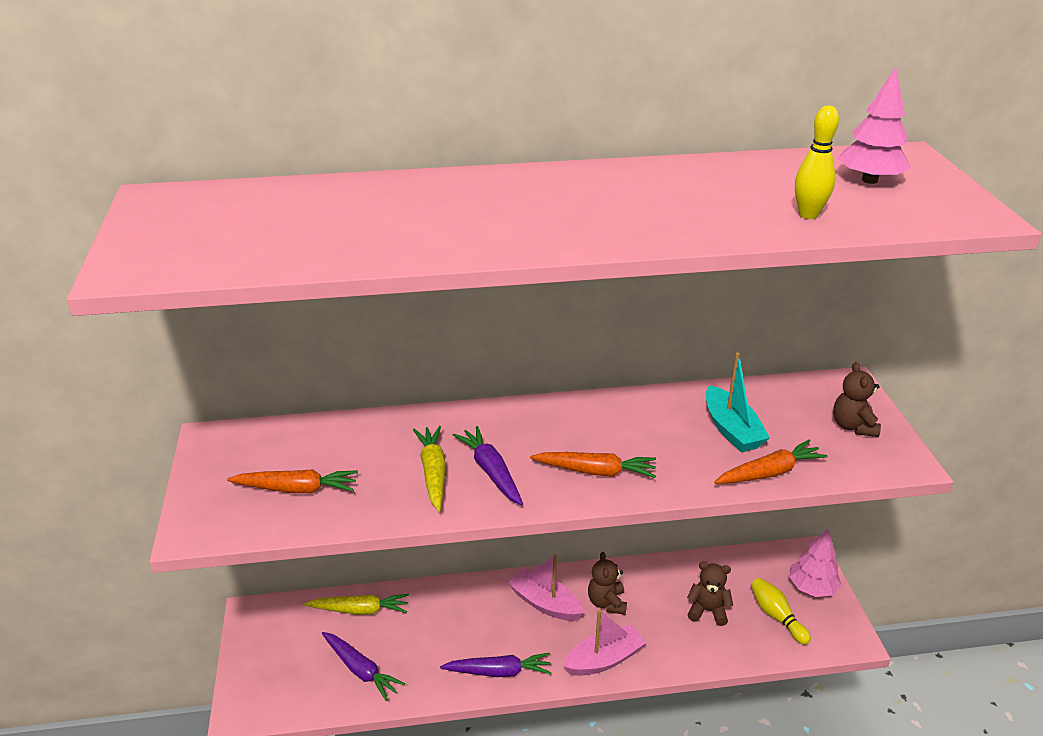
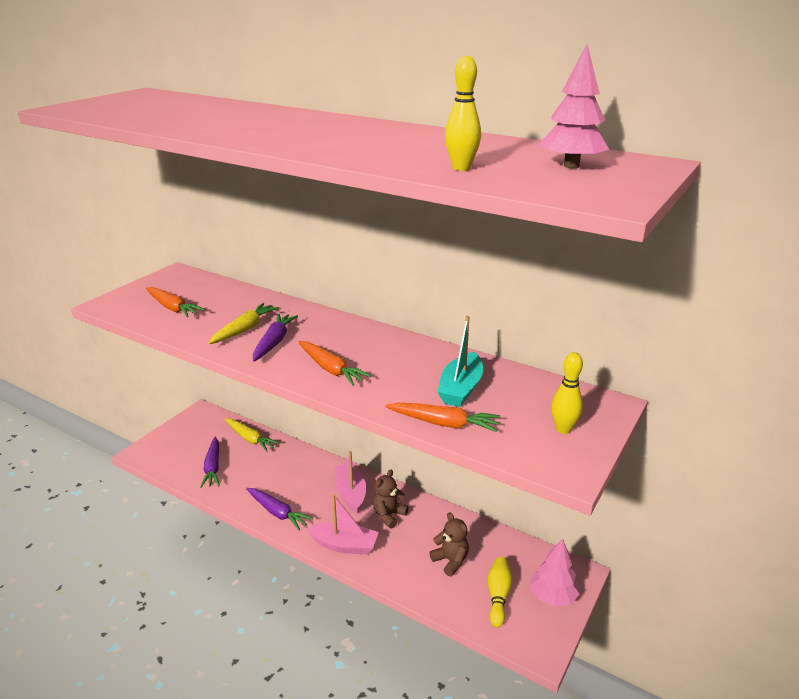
camera: 40 degrees right, 5 degrees down
(853, 426) = (563, 429): brown teddy bear -> yellow bowling pin

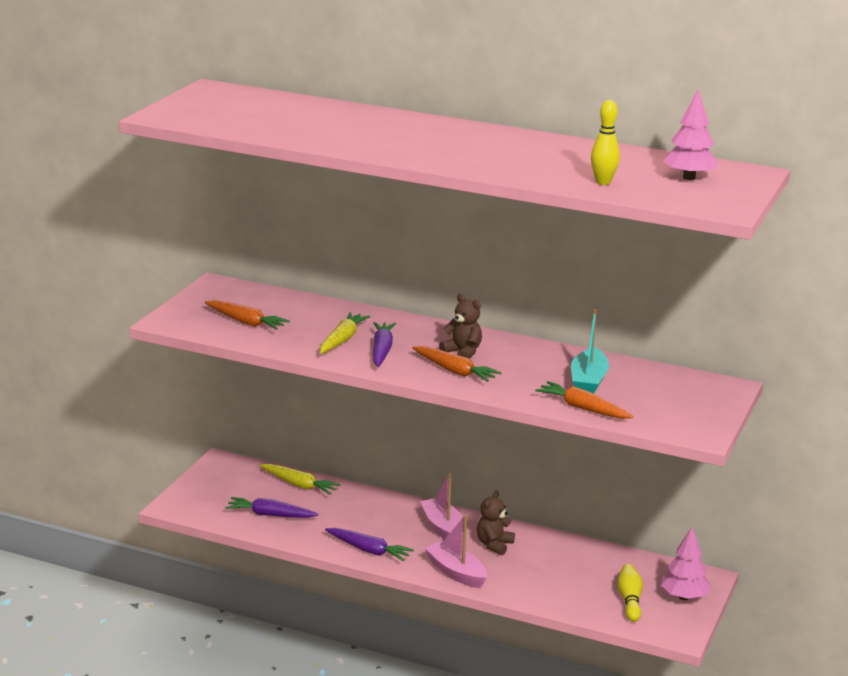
camera: 10 degrees left, 5 degrees down
(213, 467) = (270, 515): purple carrot -> purple carrot turned 120 degrees clockwise
(344, 545) = (456, 572): pink boat -> pink boat turned 135 degrees counterclockwise
(444, 423) = (583, 408): orange carrot -> orange carrot turned 150 degrees counterclockwise
(450, 561) = (573, 577): brown teddy bear -> brown teddy bear (462, 352)
(563, 429) = (690, 407): yellow bowling pin -> none

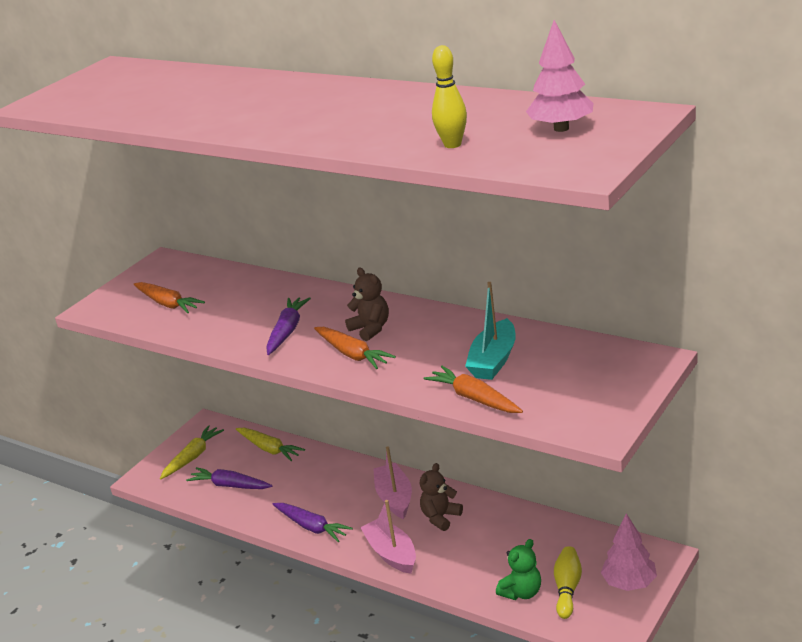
camera: 15 degrees right, 5 degrees up
(342, 340) = (253, 320): yellow carrot -> yellow carrot (192, 457)
(589, 603) = (522, 592): none -> green teddy bear

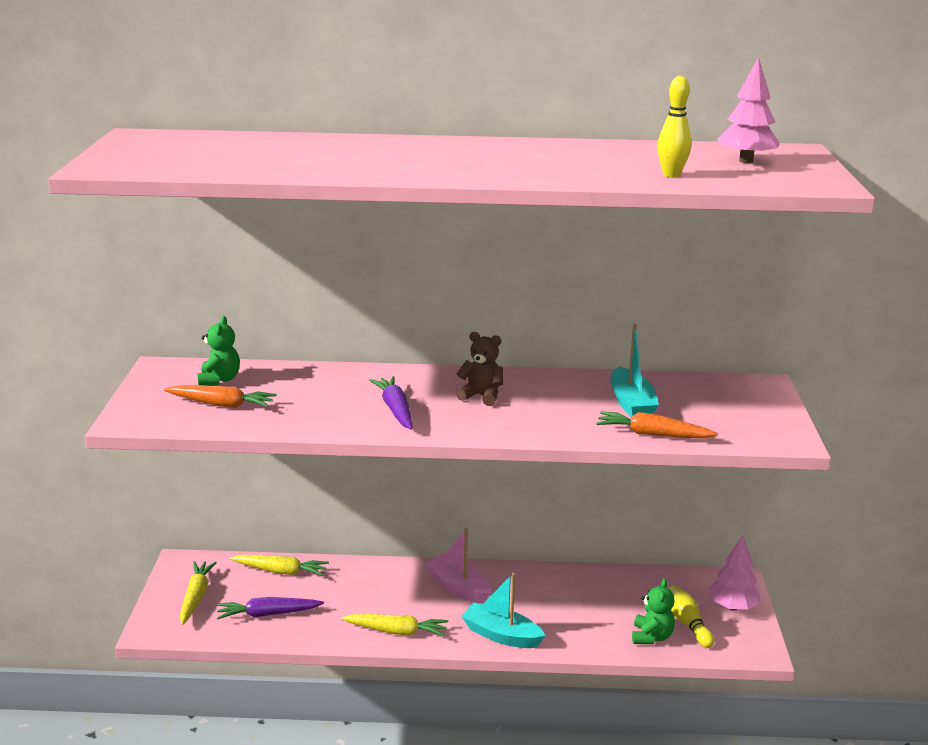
camera: 35 degrees left, 5 degrees down
(190, 279) = (219, 380): none -> green teddy bear
(311, 527) = (396, 631): purple carrot -> yellow carrot
(352, 354) = (490, 418): orange carrot -> none
(391, 553) = (501, 635): pink boat -> turquoise boat
(440, 517) = (519, 593): brown teddy bear -> none

